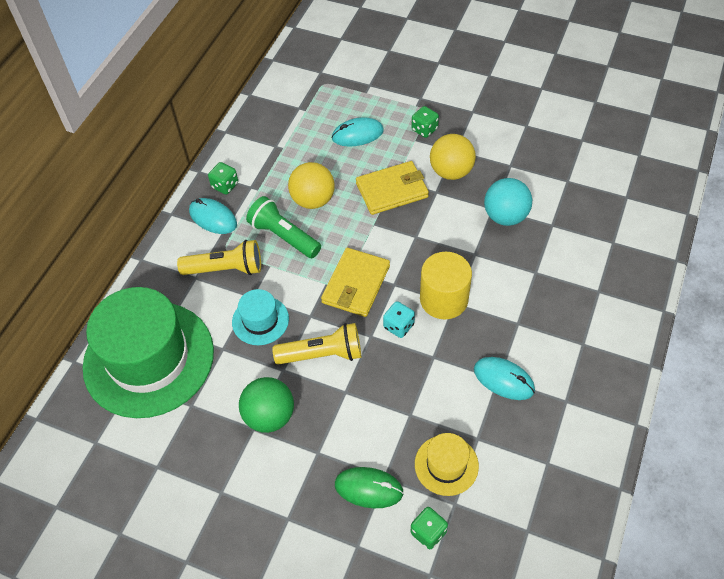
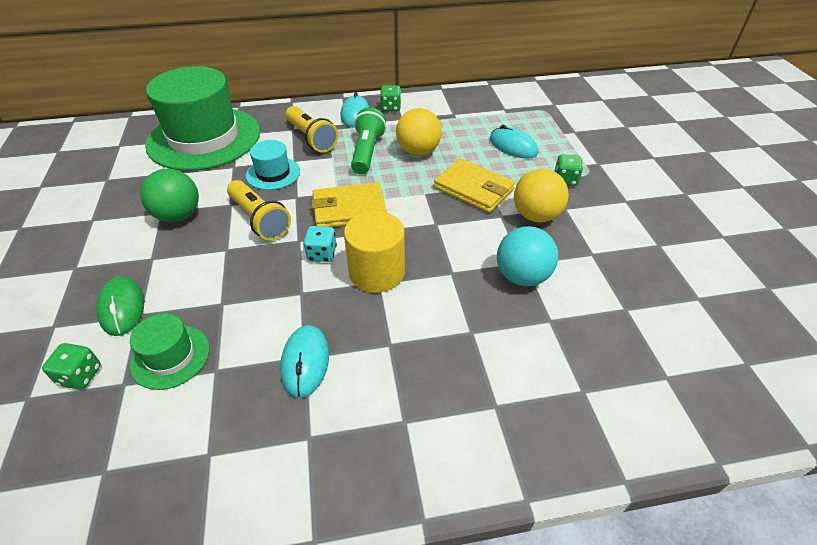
camera: 55 degrees right, 10 degrees down
(446, 465) = (170, 356): yellow hat -> green hat

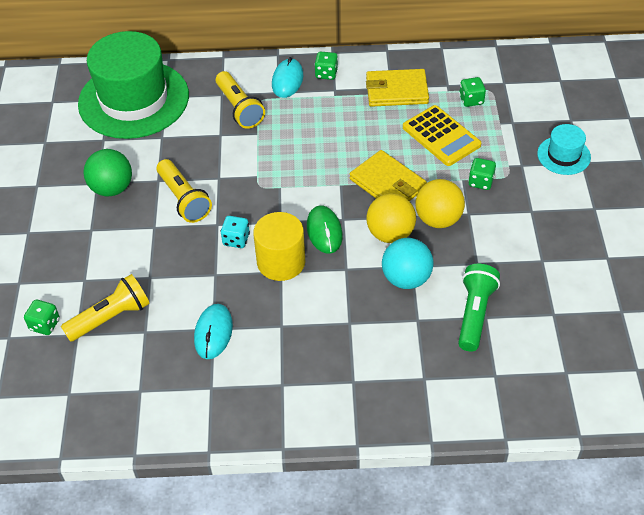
camera: 10 degrees right, 5 degrees up
(122, 308) = (70, 273): green mouse -> green mouse (324, 231)
(170, 356) = (111, 317): green hat -> yellow flashlight
(273, 173) = (199, 149): turquoise hat -> turquoise hat (563, 155)
(349, 209) = (266, 196): yellow wallet -> yellow wallet (396, 91)
(367, 152) = (292, 130): green flashlight -> green flashlight (474, 314)
(418, 151) = (343, 134): yellow ball -> yellow ball (390, 234)
(513, 146) = (441, 136): turquoise mouse -> yellow calculator
(530, 118) = (471, 100): none -> green dice

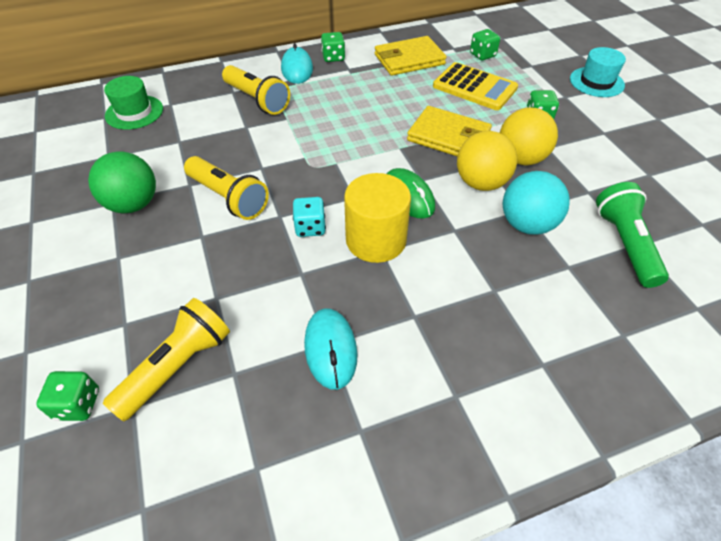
camera: 20 degrees left, 0 degrees up
(133, 99) = (134, 112): green hat -> green hat, size x0.45

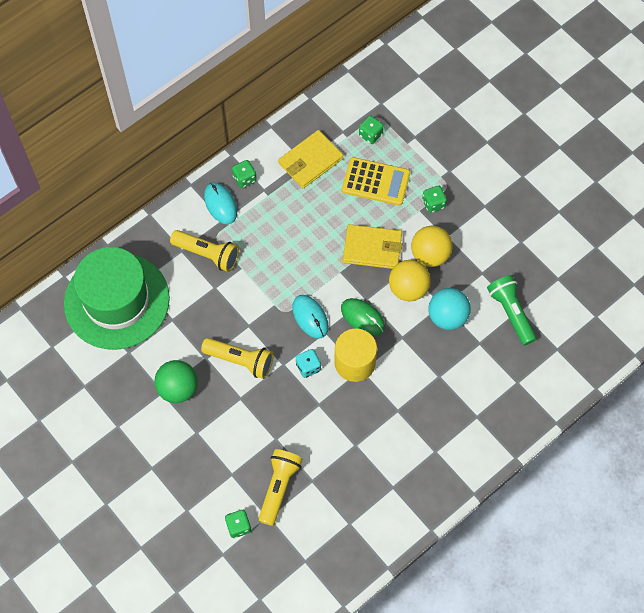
camera: 20 degrees left, 15 degrees up
(134, 112) = (116, 301): green hat -> green hat, size x2.23
(330, 349) = (358, 448): turquoise mouse -> turquoise mouse (310, 317)
(596, 82) = (471, 143): turquoise hat -> none

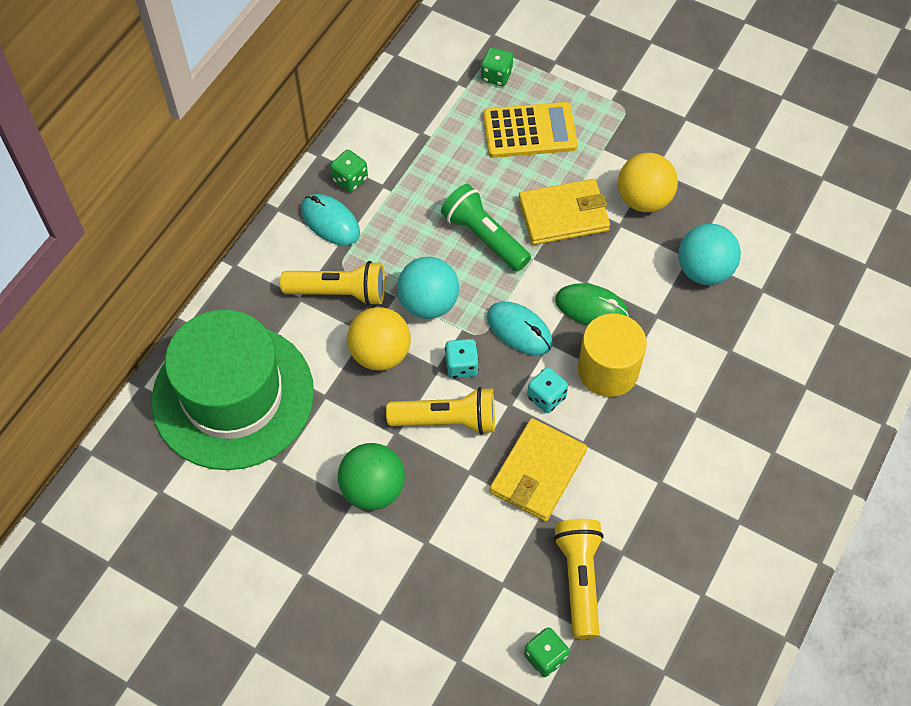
camera: 20 degrees left, 5 degrees down
(260, 280) = (428, 303): none -> turquoise ball
(264, 328) = (461, 366): none -> turquoise dice
(310, 161) = (431, 131): yellow wallet -> yellow wallet (538, 472)
(408, 289) = (635, 251): yellow ball -> yellow ball (380, 353)
(433, 204) = (618, 135): green dice -> none
(511, 313) = (784, 239): green flashlight -> green flashlight (484, 237)

